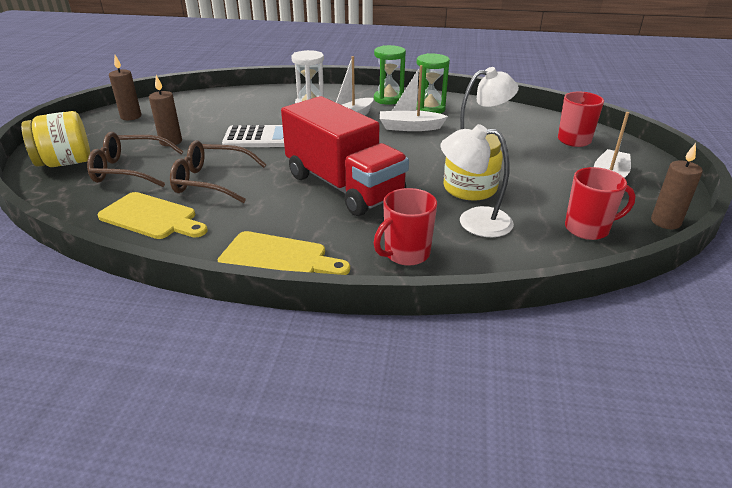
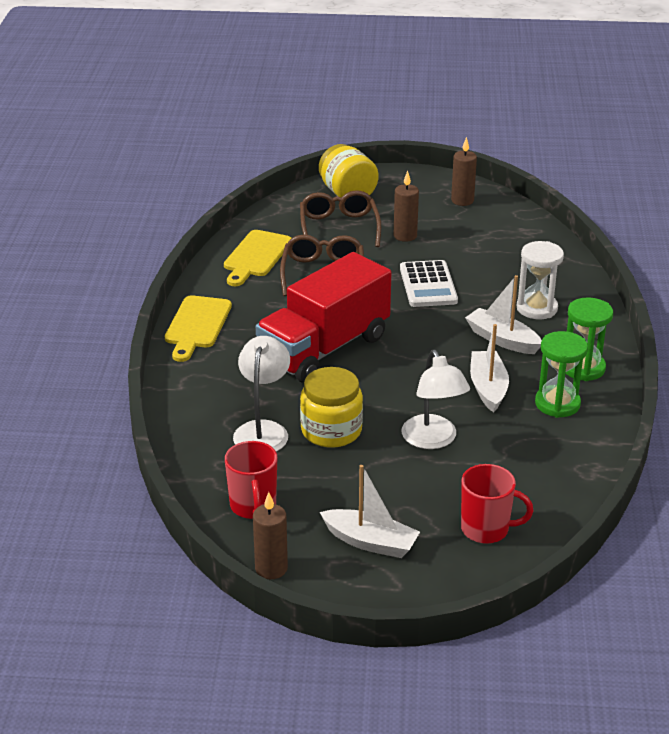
camera: 85 degrees right, 0 degrees up
(405, 254) = (204, 389): red mug -> none

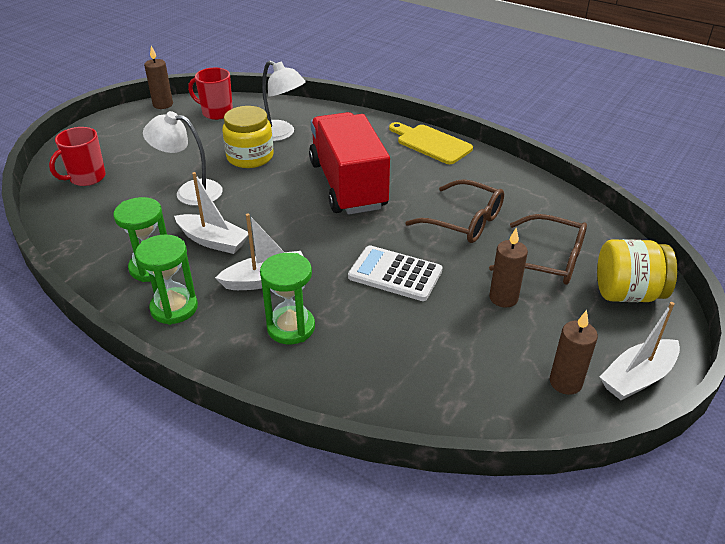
camera: 120 degrees right, 5 degrees up
(256, 256) = (521, 196): yellow cutting board -> none
(370, 542) = (137, 137): white boat -> white boat (637, 377)
(537, 308) = (291, 327): white hourglass -> green hourglass

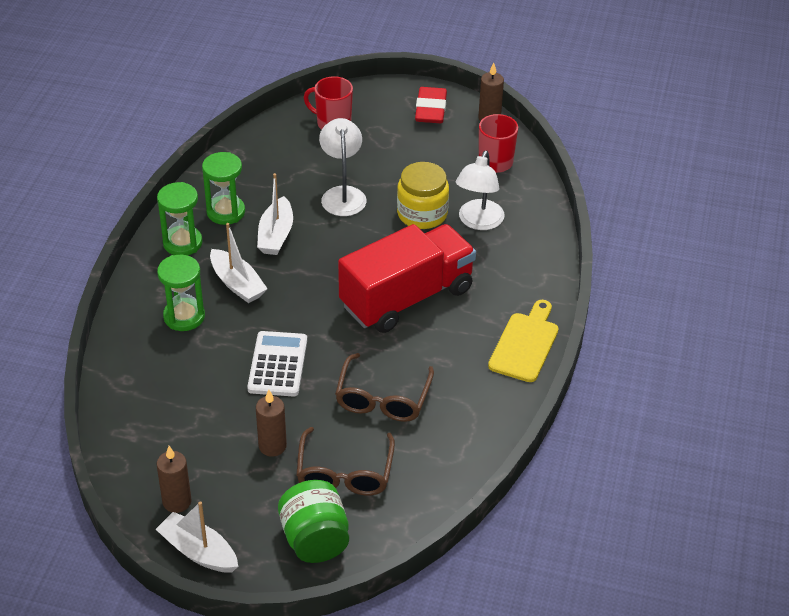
camera: 70 degrees right, 5 degrees up
(123, 127) = (430, 109): none -> red eraser
(627, 293) = (315, 539): yellow jar -> green jar

